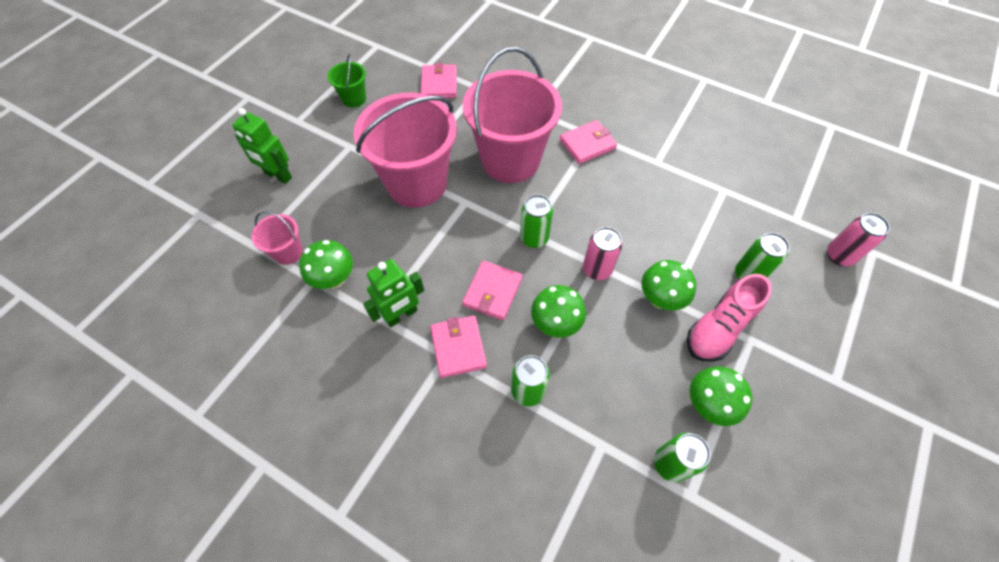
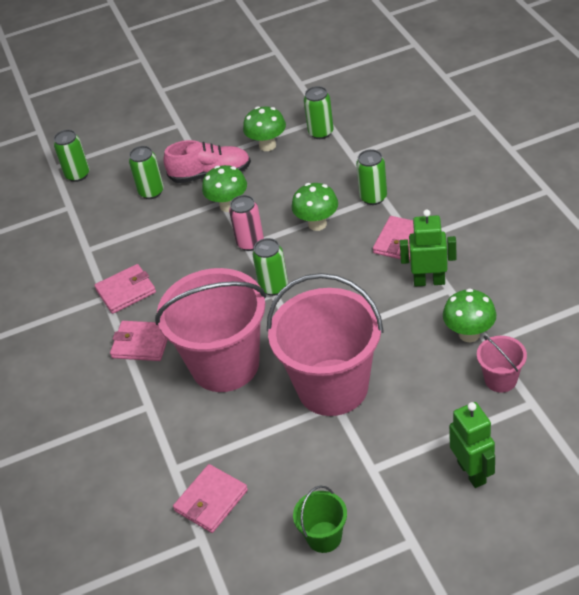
camera: 135 degrees left, 15 degrees down
(492, 292) = (343, 264): pink wallet -> pink wallet (126, 291)
(839, 256) = (77, 175): pink can -> green can

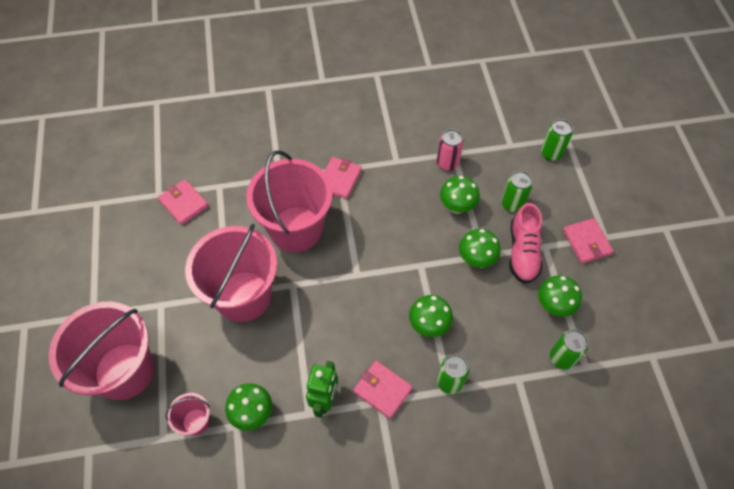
camera: 95 degrees right, 15 degrees up
(126, 291) = (397, 175): pink wallet -> pink wallet (586, 242)
(163, 232) = (457, 207): none -> green mushroom
(250, 243) = (422, 268): pink can -> pink can (447, 163)
(274, 287) = (364, 276): green can -> none
(324, 537) = (123, 263): green bucket -> none
(472, 472) = (124, 371): green robot -> pink bucket

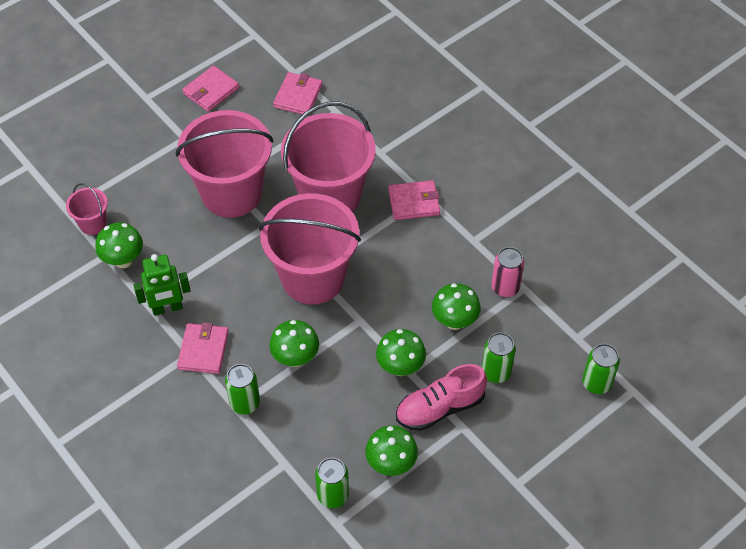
camera: 60 degrees right, 5 degrees down
(124, 371) = (109, 149): pink bucket -> pink bucket (313, 278)
(586, 242) = (496, 466): pink wallet -> pink wallet (211, 91)

